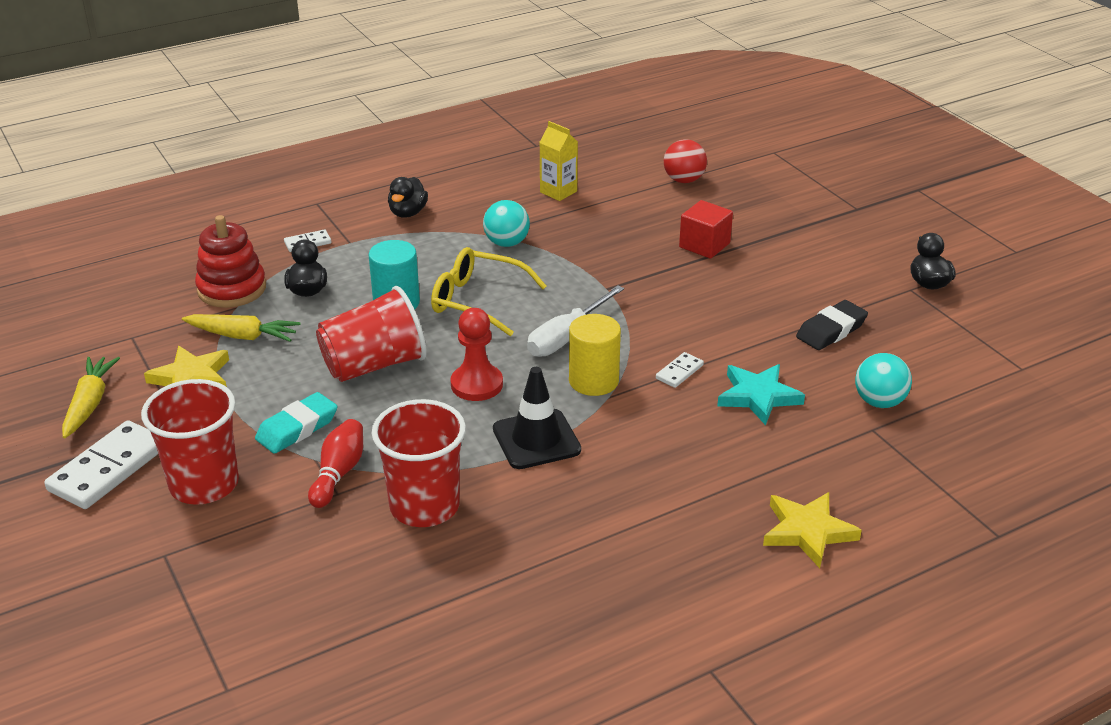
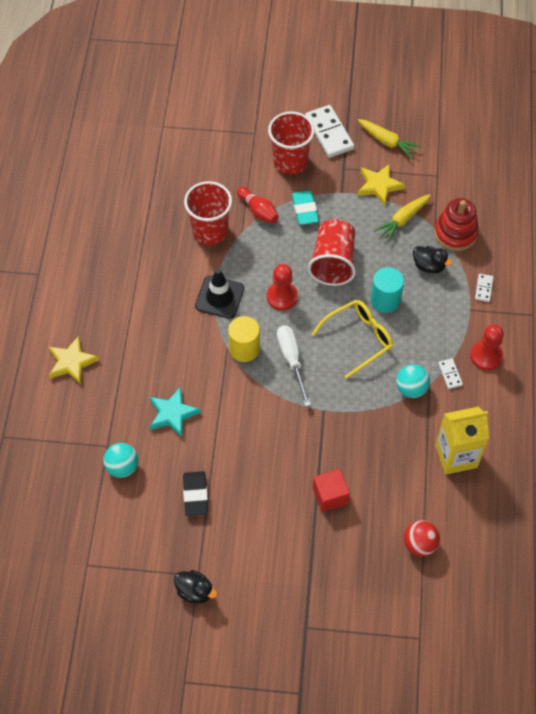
camera: 125 degrees right, 25 degrees up
(408, 213) = (486, 356): black duck -> red pawn
(558, 192) = (456, 456): yellow carton -> yellow carton, size x1.62
(679, 372) = (220, 392): white domino -> white domino (450, 374)

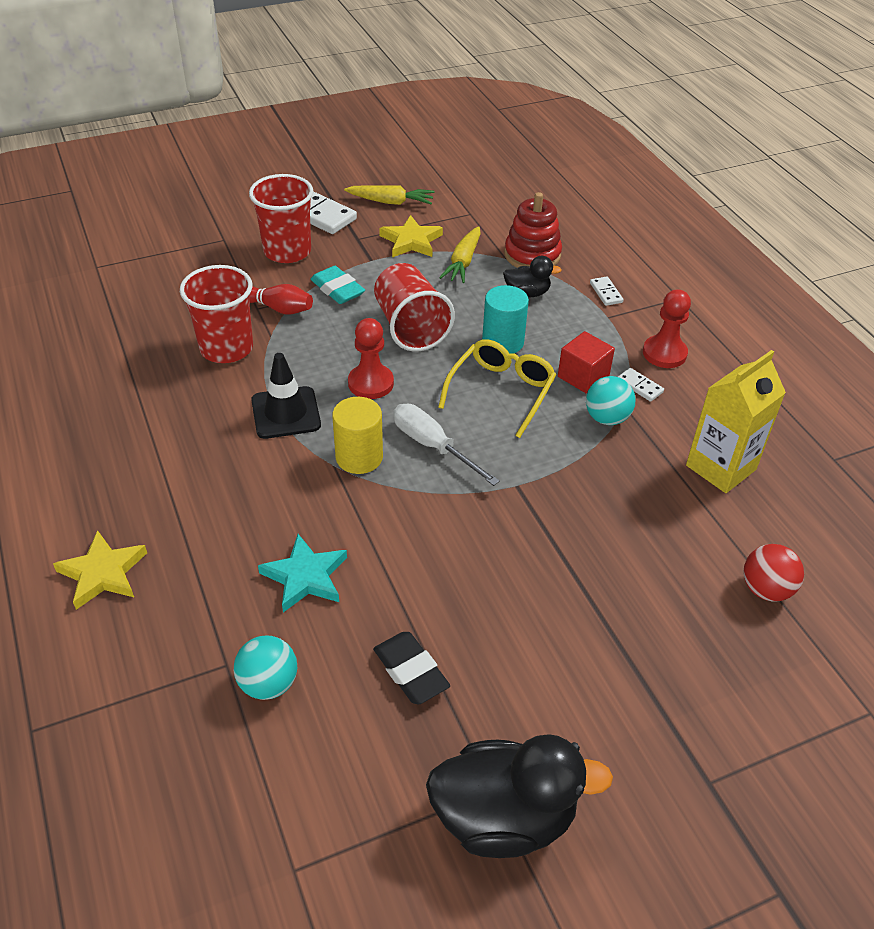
camera: 30 degrees left, 15 degrees down
(195, 591) = (504, 817): black duck -> black duck, size x1.93
(330, 495) = (604, 583): red cube -> red cube (583, 376)

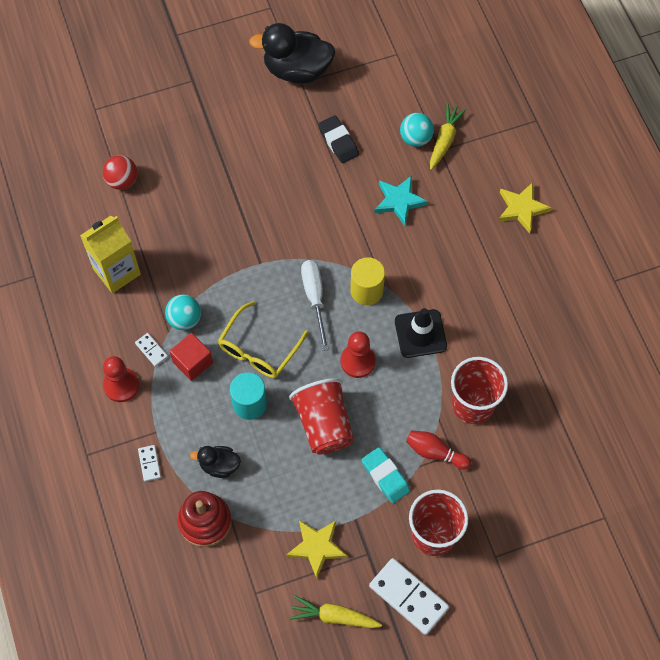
camera: 175 degrees left, 20 degrees up
(433, 446) = (314, 298): white screwdriver -> white screwdriver turned 150 degrees counterclockwise
(463, 262) = (271, 512): yellow carrot -> yellow carrot (445, 140)

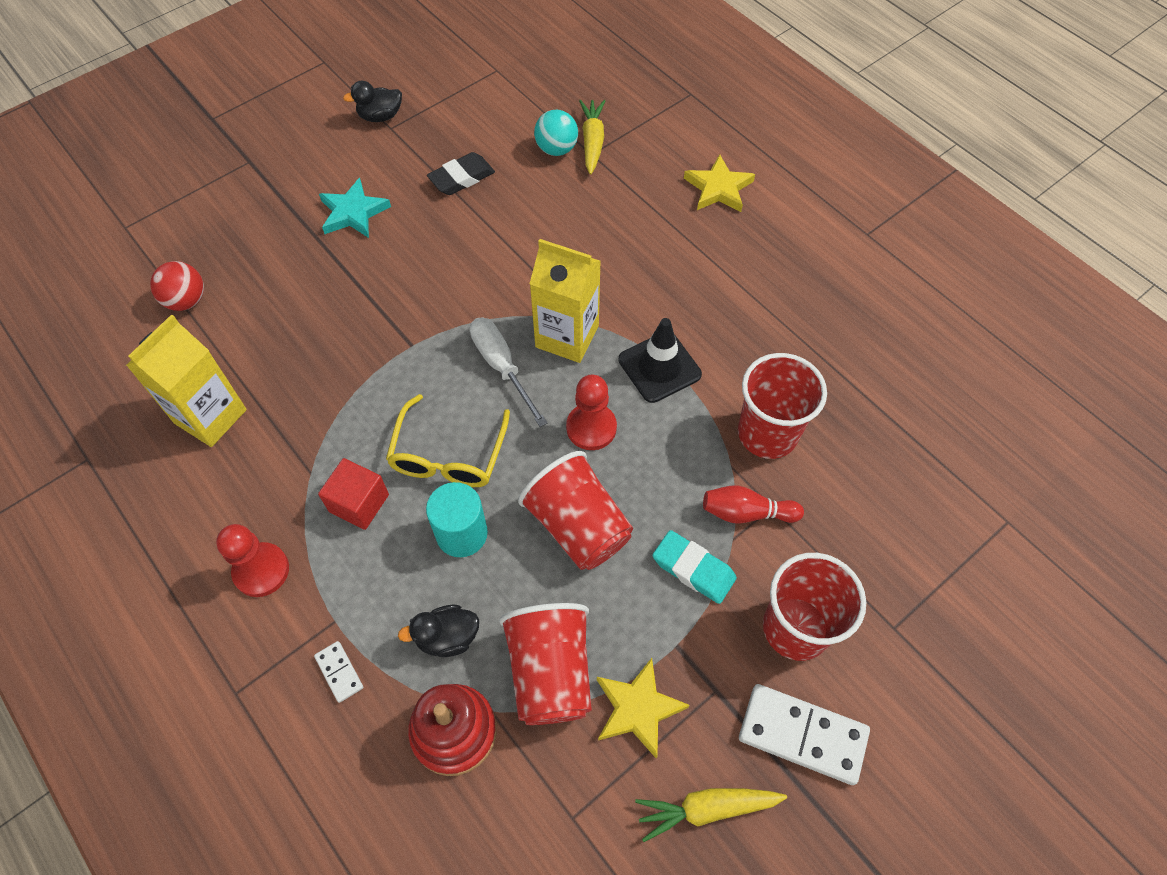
camera: 20 degrees left, 5 degrees down
(151, 350) = (293, 506): white domino -> none
(185, 319) = (329, 449): turquoise ball -> none
(273, 508) = (550, 672): none -> red cup
(297, 70) = (380, 116): black duck -> black duck, size x0.52
(338, 141) = (462, 178): black eraser -> black eraser turned 75 degrees counterclockwise
(366, 290) = (567, 336): yellow cylinder -> yellow carton
(399, 201) = (565, 222): turquoise star -> turquoise star (353, 212)

